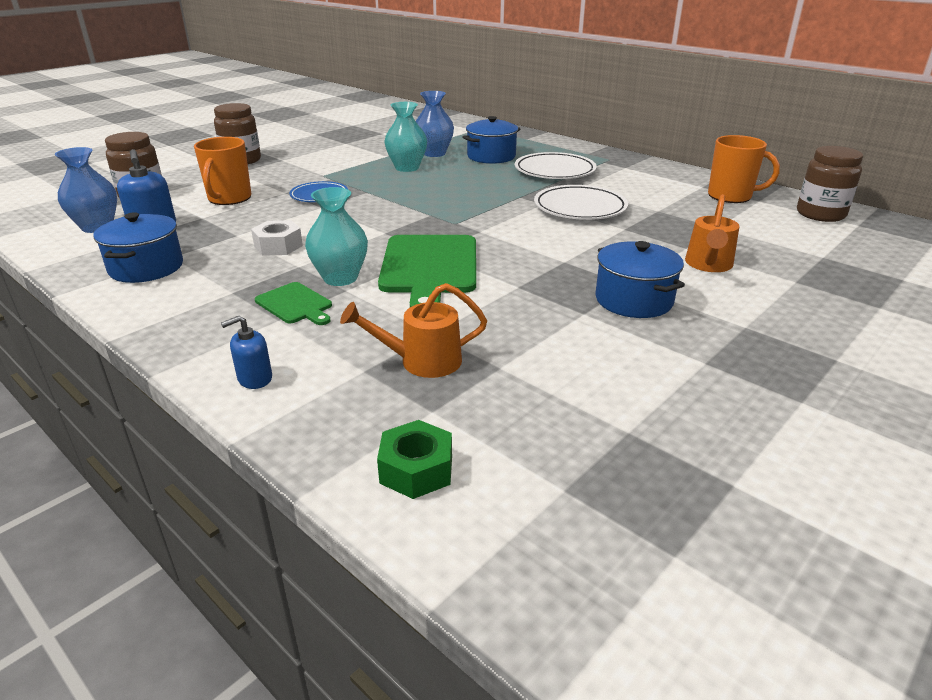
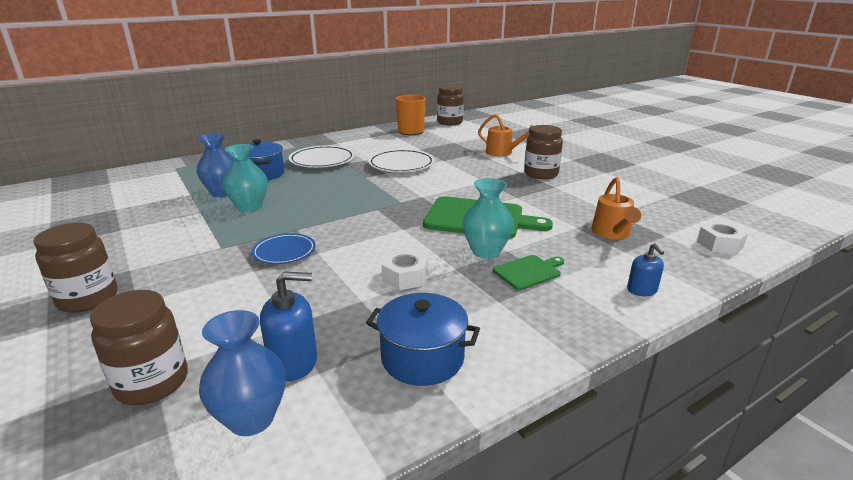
camera: 75 degrees left, 5 degrees down
(229, 198) = (239, 306): orange mug -> none
(416, 469) = (719, 244): green nut -> white nut
(633, 300) = (541, 174): blue pot -> brown jar

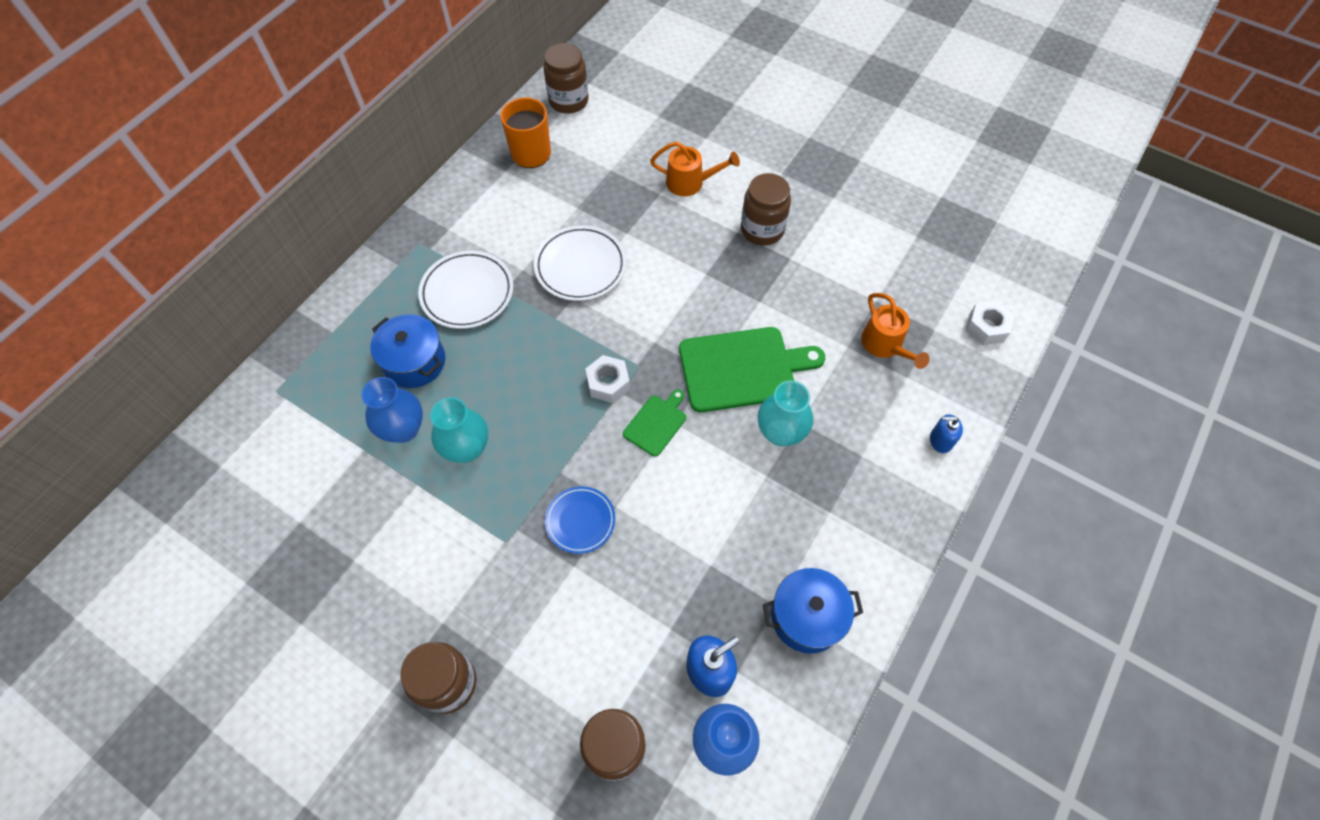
camera: 25 degrees left, 35 degrees up
(405, 277) = (728, 511): white nut -> white nut (608, 383)
(529, 271) = (835, 452): green cutting board -> green cutting board (656, 423)
(642, 290) = (940, 440): blue soap dispenser -> blue soap dispenser turned 135 degrees clockwise

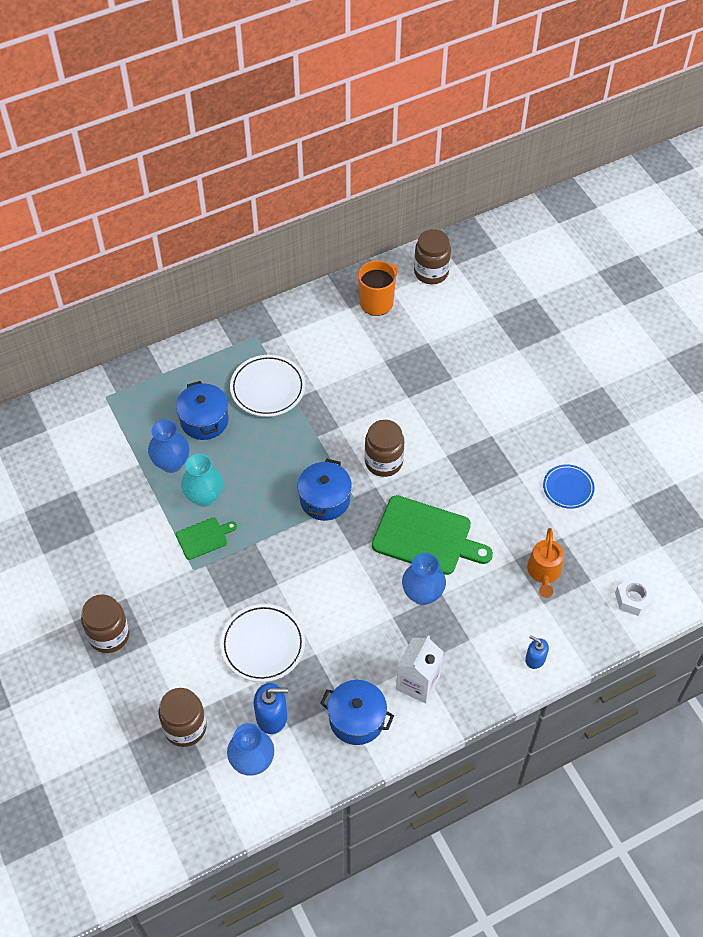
camera: 30 degrees right, 5 degrees down
(580, 266) = (358, 407): white plate -> white plate (263, 645)
(580, 521) = (249, 581): blue plate -> blue plate (568, 488)
(608, 383) = (325, 499): white nut -> blue pot
(656, 423) = (340, 543): green cutting board -> green cutting board (204, 537)
(691, 183) = (482, 381): orange watering can -> none
(762, 230) = (512, 442): brown jar -> brown jar (383, 462)
(780, 433) = (422, 594): turquoise vase -> blue vase
(842, 535) = (418, 682): none -> white carton

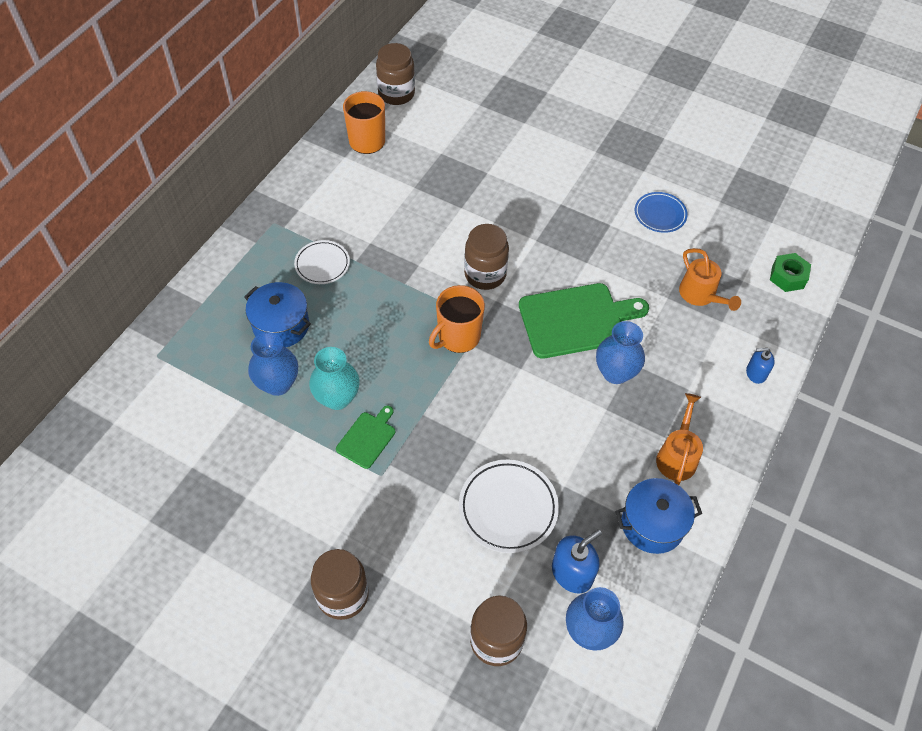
camera: 35 degrees left, 0 degrees up
(267, 388) = (322, 264): white plate -> white plate, size x0.65
(325, 499) = (458, 337): blue pot -> orange mug
(418, 682) = (677, 455): white carton -> orange watering can
(633, 598) = (787, 277): white nut -> green nut

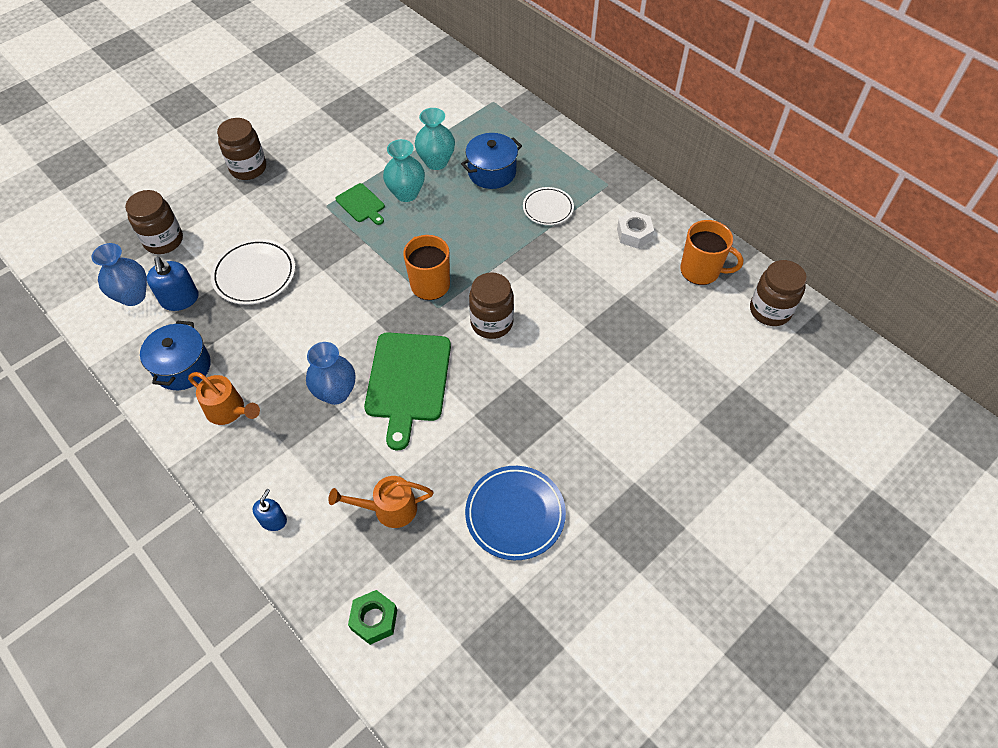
camera: 110 degrees right, 0 degrees up
(278, 384) = (436, 162): blue vase -> turquoise vase
(337, 192) = (634, 234): none -> white nut
(660, 214) = (515, 514): blue plate -> blue plate, size x1.54

